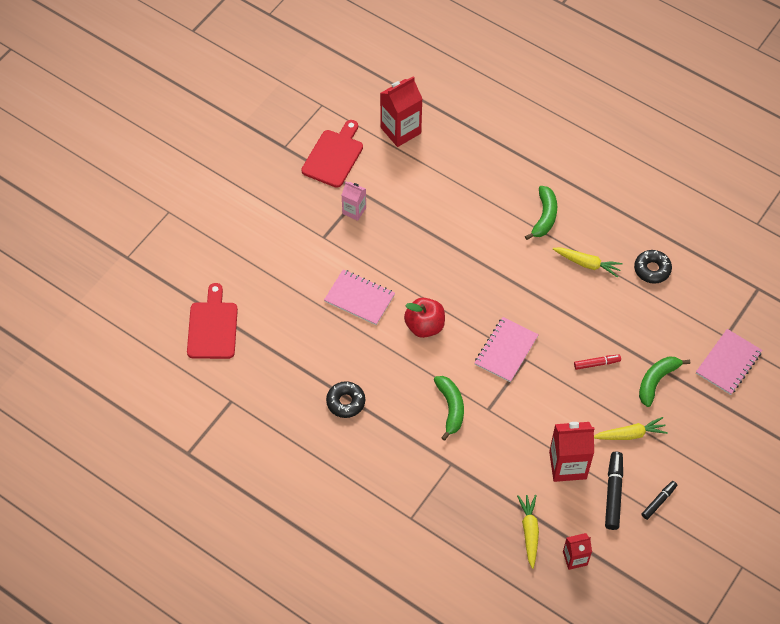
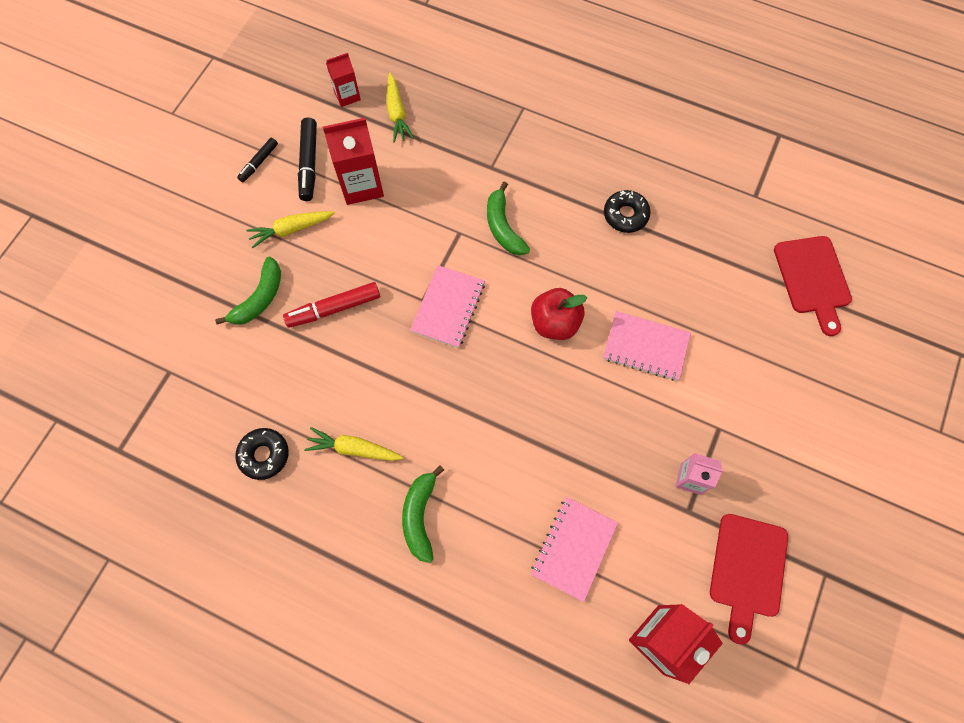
camera: 170 degrees right, 10 degrees up
(596, 363) = (334, 308): red marker -> red marker, size x1.64
(728, 363) = (168, 336): pink notebook -> pink notebook (574, 548)

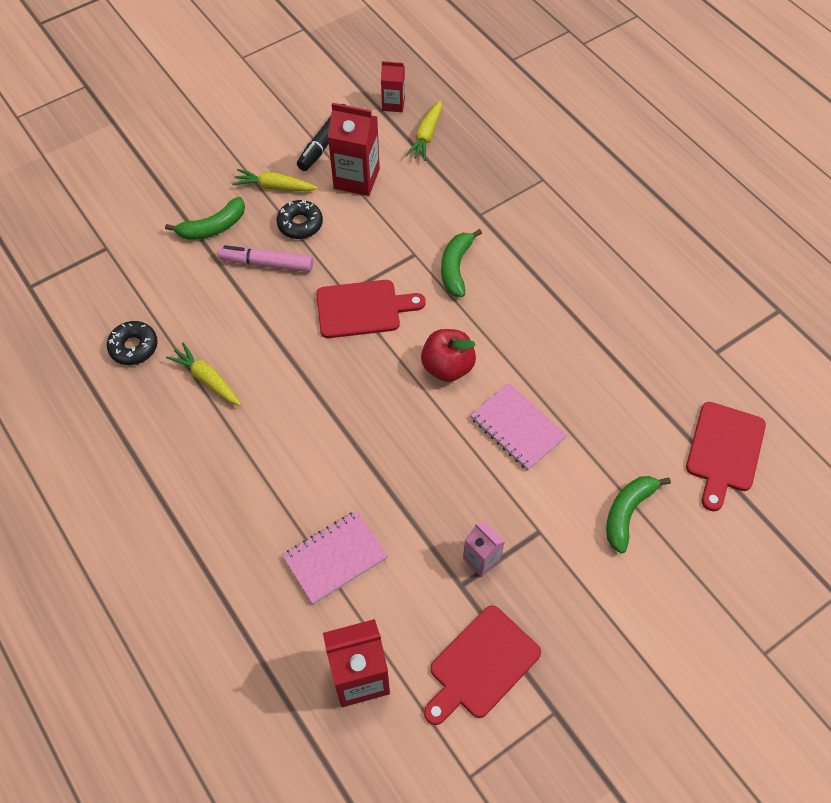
camera: 30 degrees right, 10 degrees down
(259, 162) = (285, 124): black marker -> none
(334, 308) = (267, 264): red marker -> pink marker
(420, 516) = (223, 460): green banana -> green banana (627, 513)
(448, 307) = (362, 309): pink notebook -> red cutting board
(625, 215) = (576, 309): black donut -> black donut (300, 224)

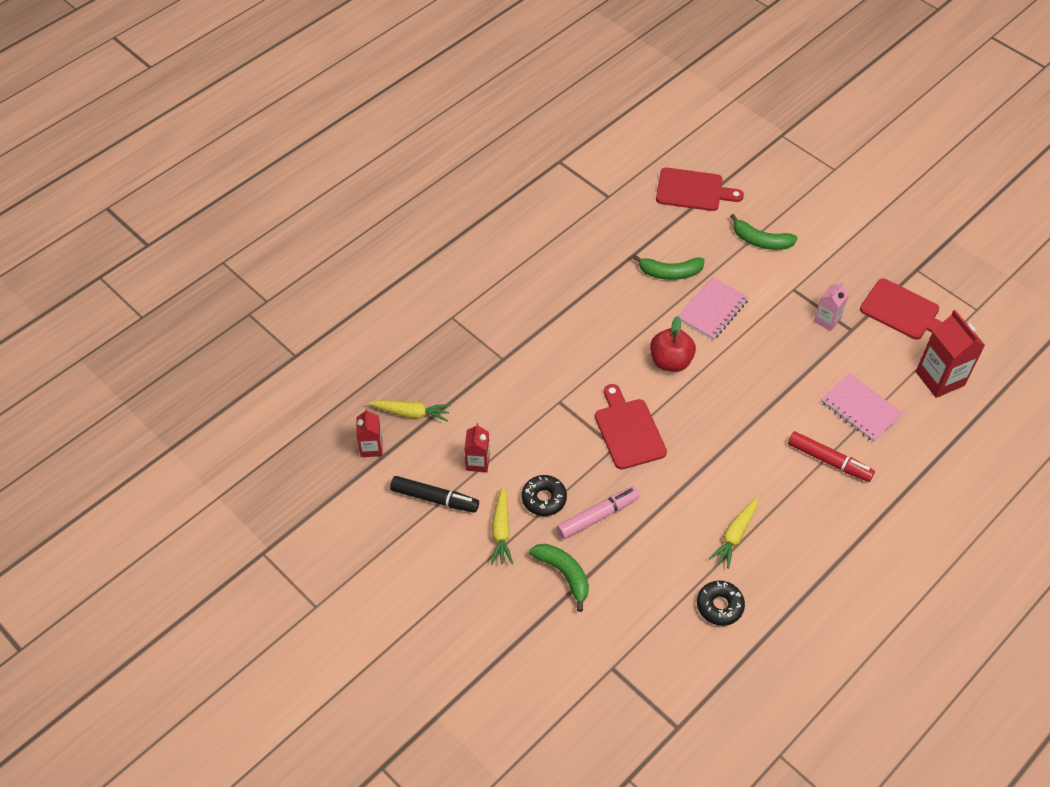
camera: 100 degrees left, 5 degrees down
(267, 264) = (597, 516): pink marker -> pink marker turned 120 degrees counterclockwise
(272, 499) = (828, 460): none -> red marker
(356, 179) = (477, 462): red carton -> red carton, size x0.58
(456, 268) = (567, 369): green banana -> green banana (670, 273)

